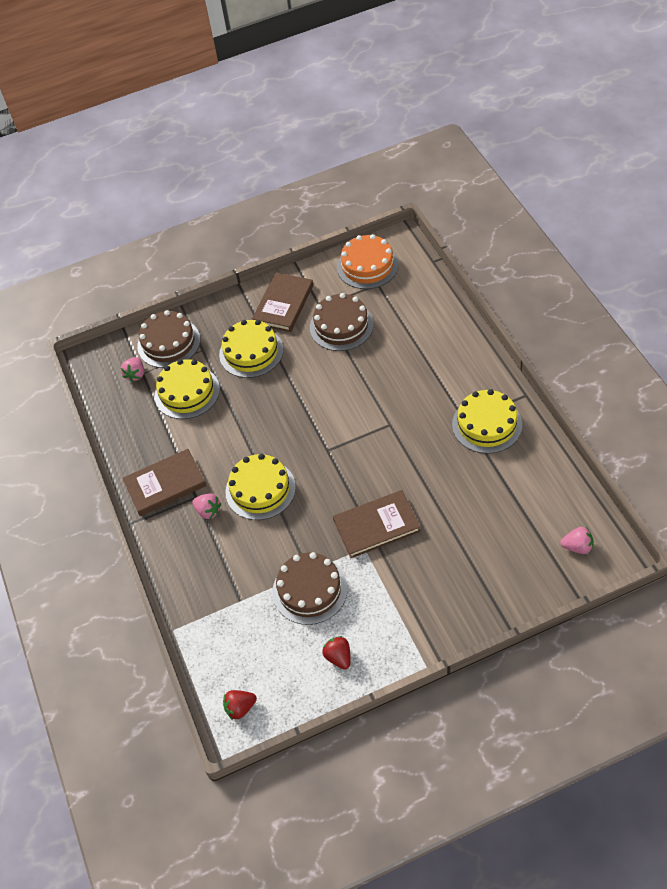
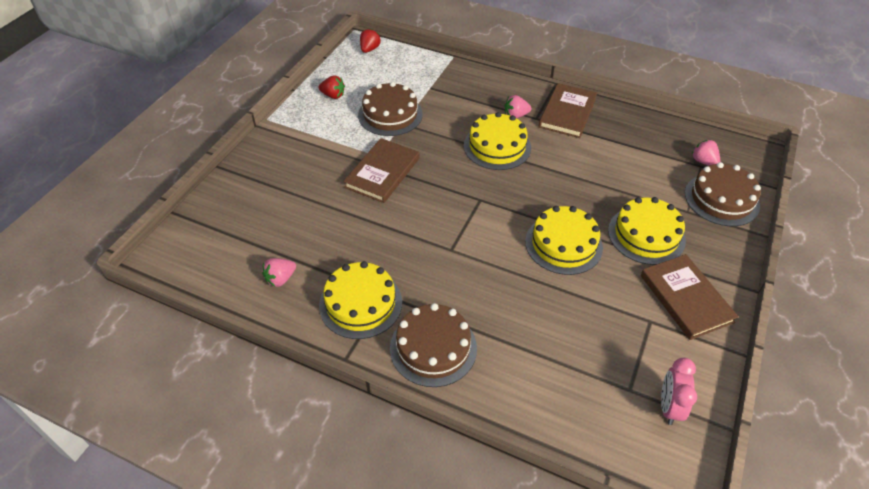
camera: 130 degrees right, 5 degrees down
(187, 392) = (646, 173): yellow cake -> yellow cake (563, 244)
(341, 326) = (603, 313): brown cake -> brown cake (433, 348)
(367, 266) = (669, 407): orange cake -> pink clock
(577, 547) = (199, 248): pink strawberry -> pink strawberry (280, 279)

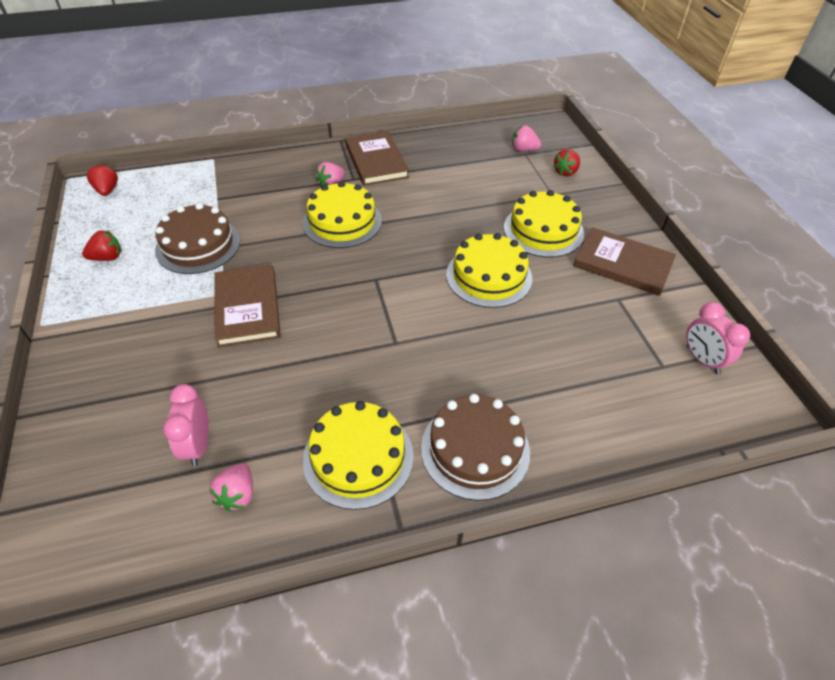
camera: 40 degrees left, 0 degrees up
(285, 238) = (198, 445): none -> pink clock
(721, 199) = (565, 172): brown cake -> red strawberry

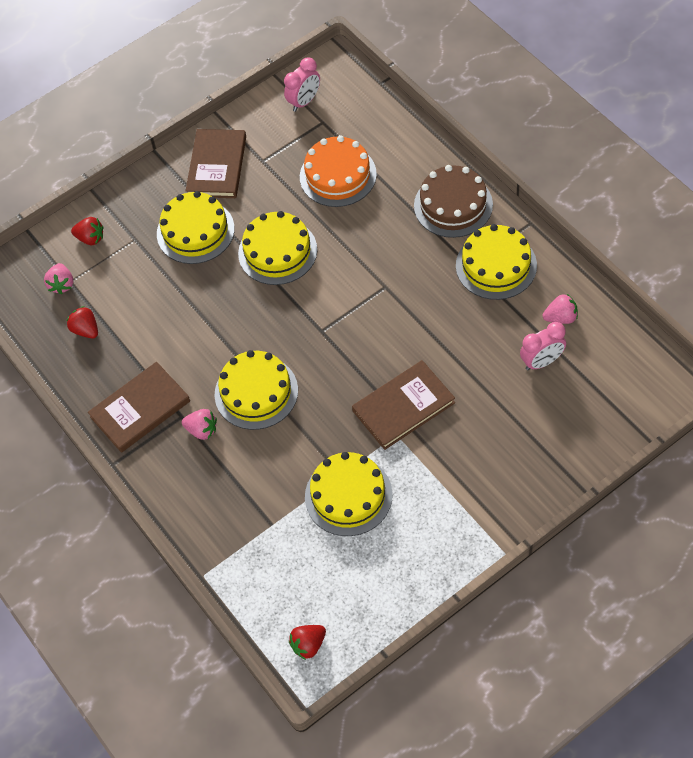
camera: 105 degrees left, 10 degrees up
(107, 257) = (403, 563): red strawberry -> red strawberry (86, 330)
(198, 245) = (348, 495): brown cake -> yellow cake
(571, 353) = (338, 175): none -> orange cake

